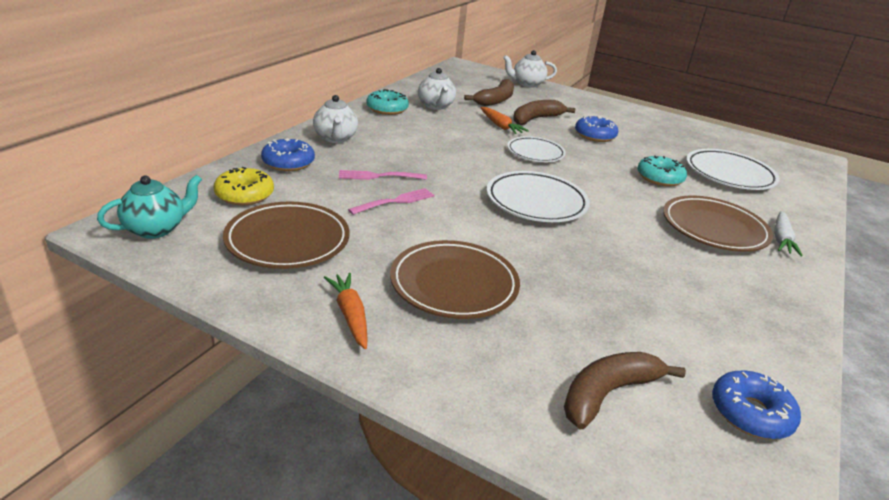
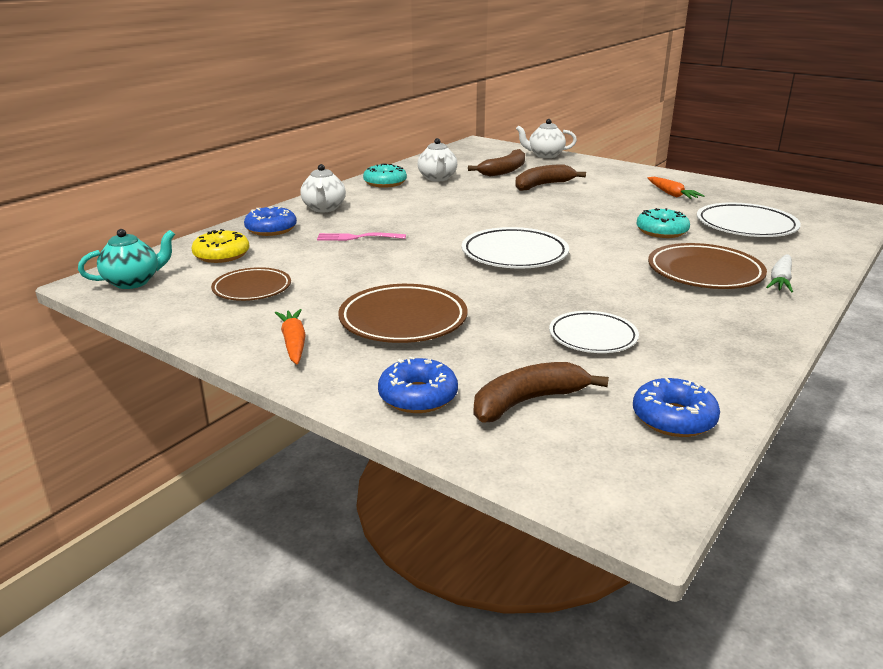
camera: 10 degrees right, 5 degrees down
(288, 241) = (252, 289): brown plate -> brown plate, size x0.66
(395, 202) = (367, 257): pink fork -> none
(500, 126) = (501, 193): orange carrot -> orange carrot (671, 194)
(535, 153) = (530, 214): white plate -> white plate (593, 337)
(595, 135) = (603, 197): blue donut -> blue donut (418, 396)

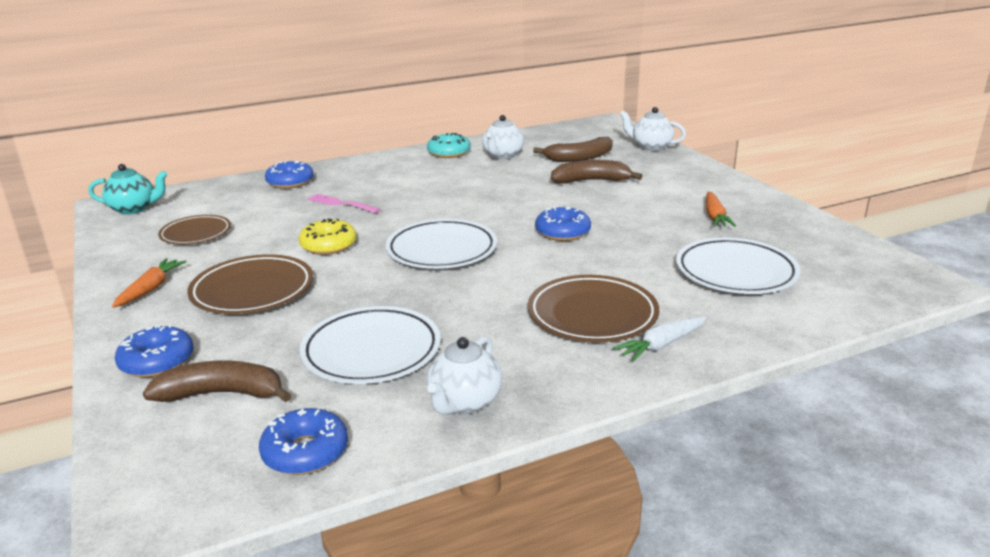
camera: 30 degrees right, 0 degrees up
(221, 255) = (221, 198): yellow donut -> yellow donut (328, 245)
(324, 208) = (359, 170): white teapot -> white teapot (464, 402)
(585, 224) = (562, 232): none -> blue donut
(593, 337) = (371, 351): white plate -> white plate, size x1.52
(661, 231) = (628, 258): turquoise donut -> none

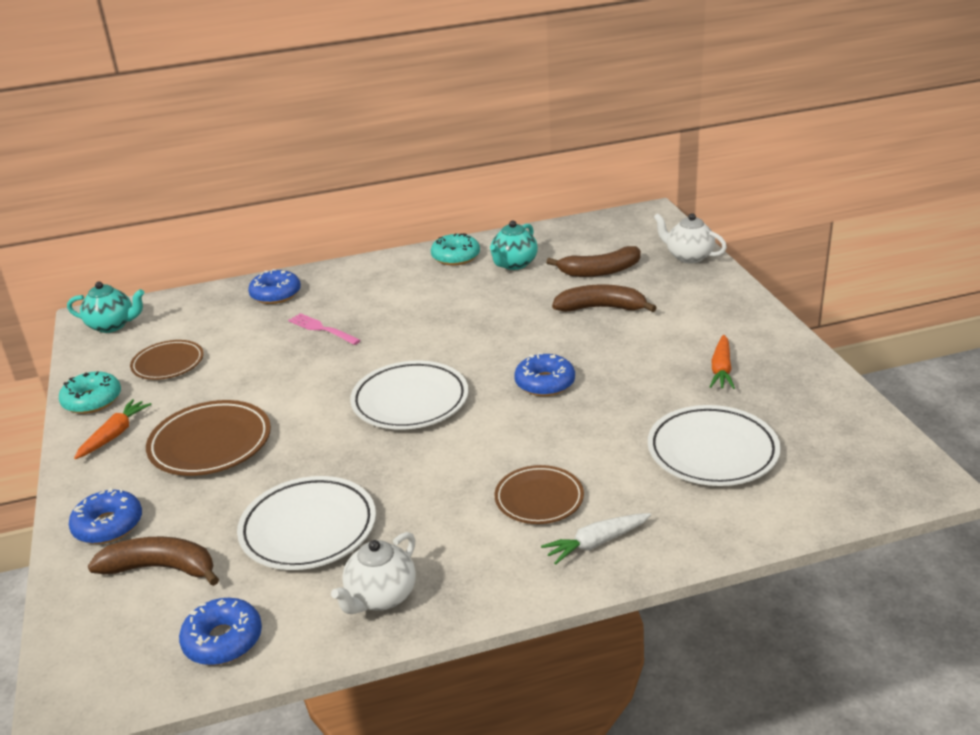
camera: 10 degrees right, 5 degrees up
(123, 264) = (92, 400): none -> turquoise donut
(328, 245) = (296, 387): yellow donut -> none
(502, 156) = (514, 264): white teapot -> turquoise teapot
(592, 315) = (539, 499): brown plate -> brown plate, size x0.66

